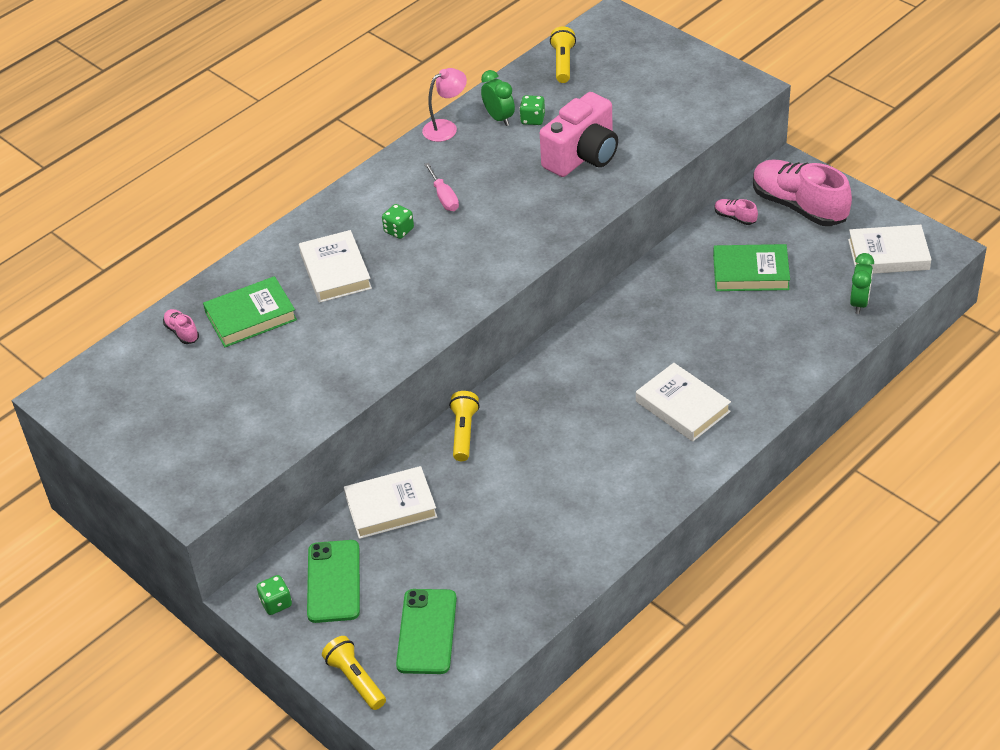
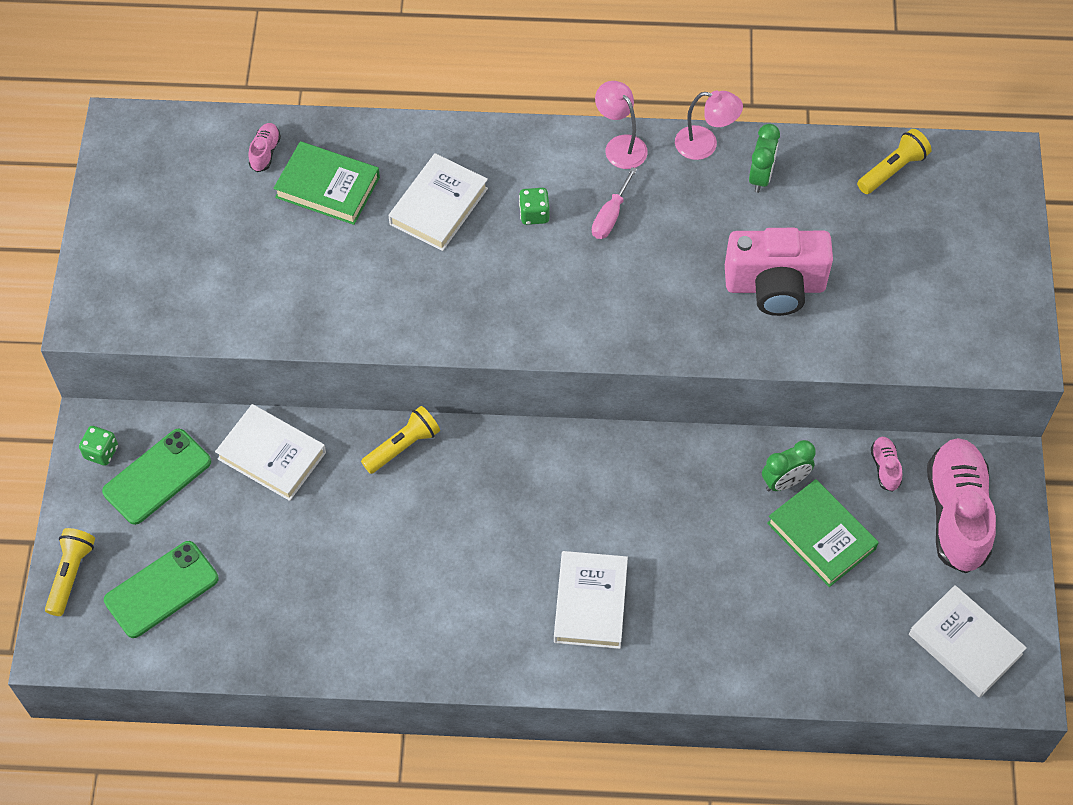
camera: 45 degrees right, 15 degrees up
(399, 163) = (620, 145): none -> pink lamp
(532, 119) = (786, 206): green dice -> none
(859, 303) = (870, 663): green clock -> green clock (784, 482)

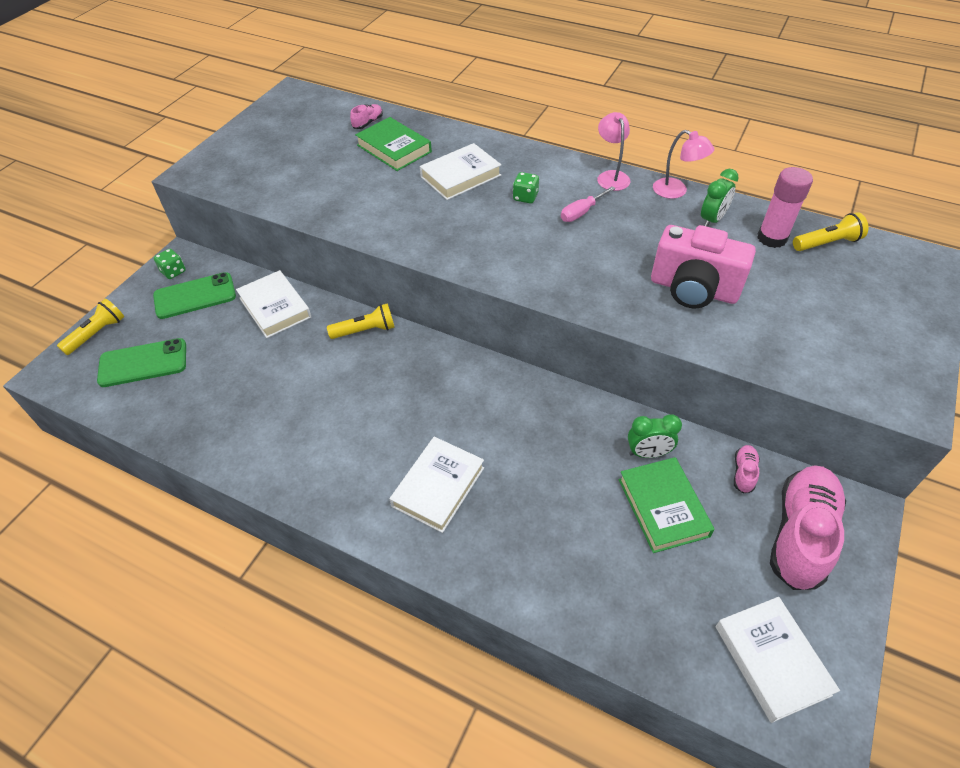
camera: 25 degrees right, 10 degrees down
(833, 182) = (772, 238): none -> pink glue stick

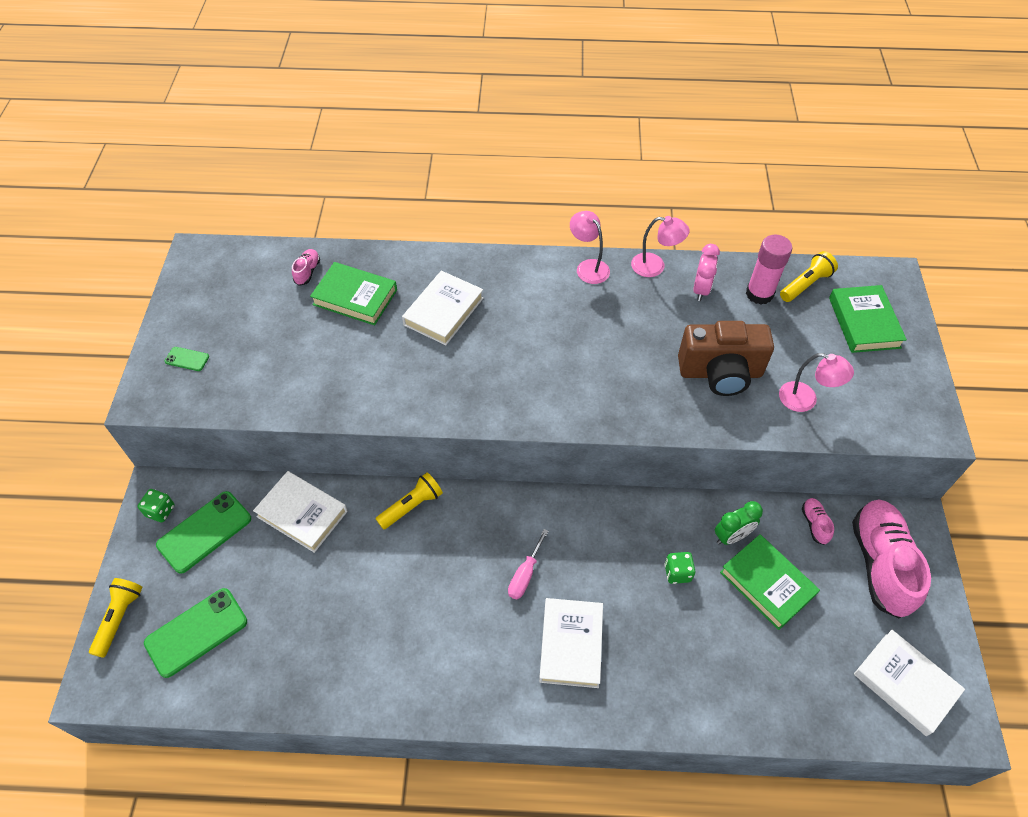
camera: 25 degrees left, 5 degrees up
(238, 156) = (187, 359): none -> green phone
(525, 197) = (520, 317): green dice -> green dice (677, 573)
(581, 212) = (582, 319): pink screwdriver -> pink screwdriver (525, 575)
(693, 289) = (720, 373): pink camera -> brown camera
(712, 220) = (701, 290): green clock -> pink clock
(773, 337) = (805, 400): none -> pink lamp
(876, 290) = (864, 322): none -> green book

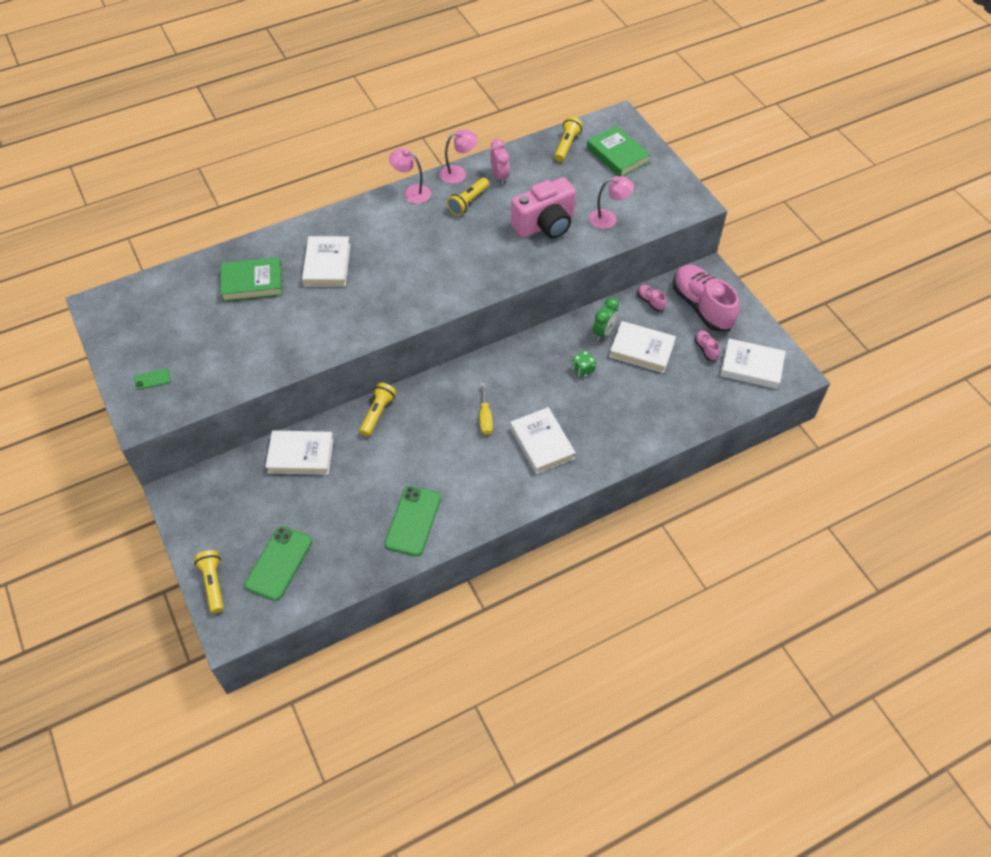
camera: 30 degrees left, 0 degrees up
(160, 511) = (189, 504): green dice -> none
(204, 532) = (235, 501): green phone -> green phone (413, 521)
(307, 272) = (200, 281): pink shoe -> pink shoe (705, 349)
(525, 575) = (485, 418): pink screwdriver -> yellow screwdriver
(645, 305) = (468, 202): none -> yellow flashlight
(720, 373) = (545, 225): brown camera -> pink camera
(759, 294) = (540, 164): pink glue stick -> none
(767, 583) = (641, 349): green book -> white book

